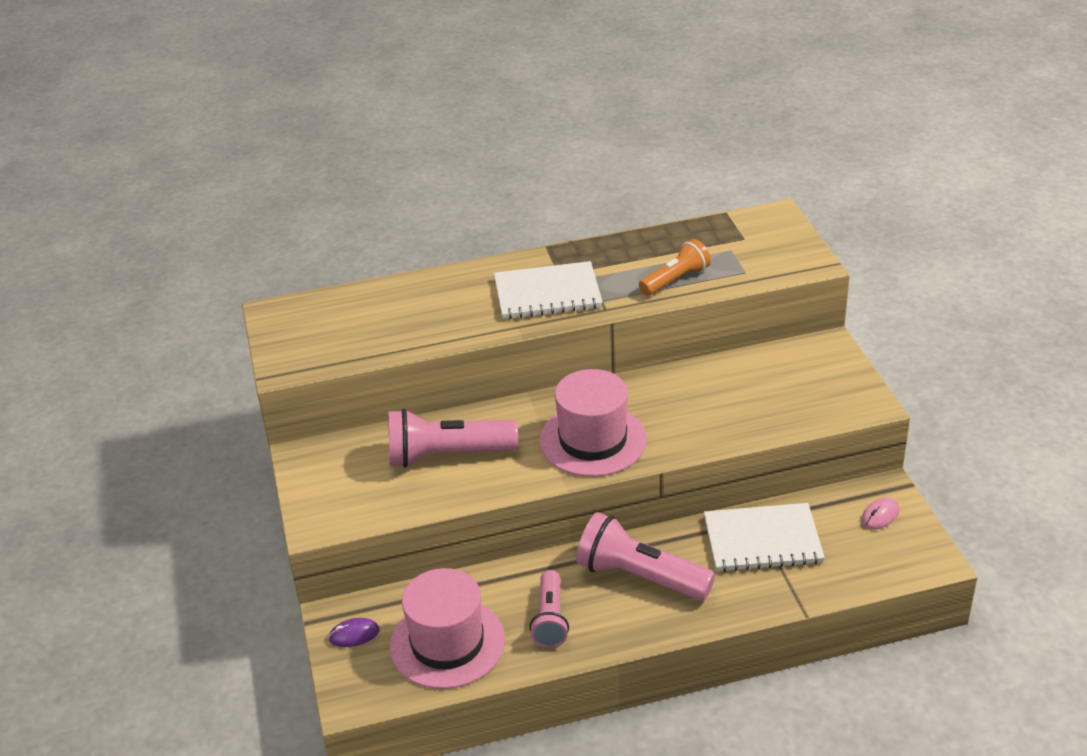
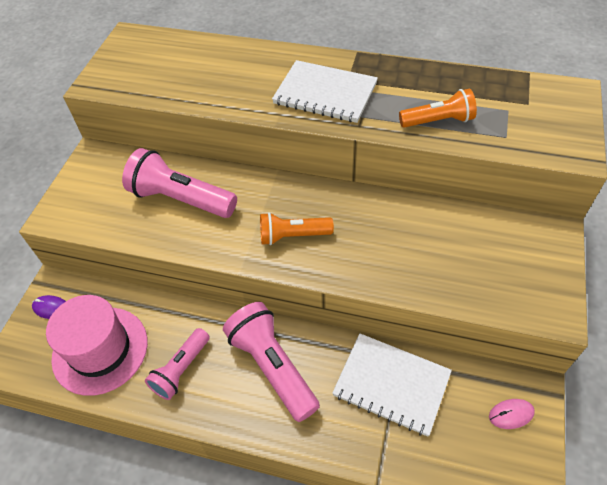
camera: 30 degrees right, 15 degrees up
(593, 440) = (292, 236): pink hat -> orange flashlight

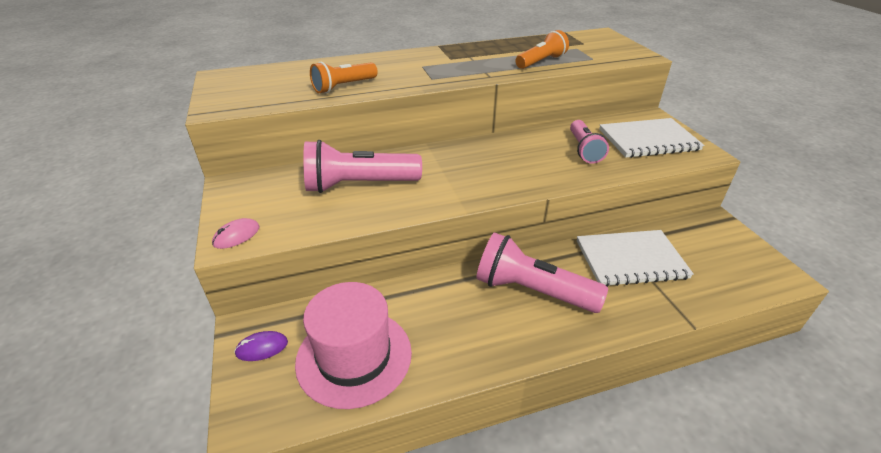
camera: 35 degrees left, 15 degrees down
(181, 369) = (454, 332): pink flashlight -> pink flashlight (584, 150)
(292, 236) = (484, 175): orange flashlight -> orange flashlight (343, 87)
(325, 93) = (442, 68): white notebook -> white notebook (648, 140)
(511, 414) = (720, 240): pink mouse -> pink mouse (236, 235)

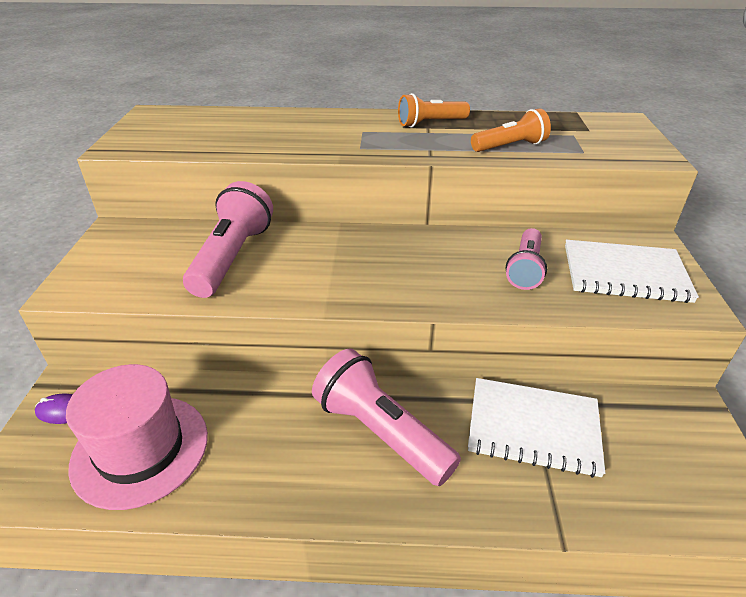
camera: 20 degrees right, 0 degrees up
(236, 235) = (78, 286): pink mouse -> none
(343, 87) = (257, 143): orange flashlight -> orange flashlight (430, 123)
(359, 185) = (233, 257): pink flashlight -> pink flashlight turned 90 degrees clockwise

